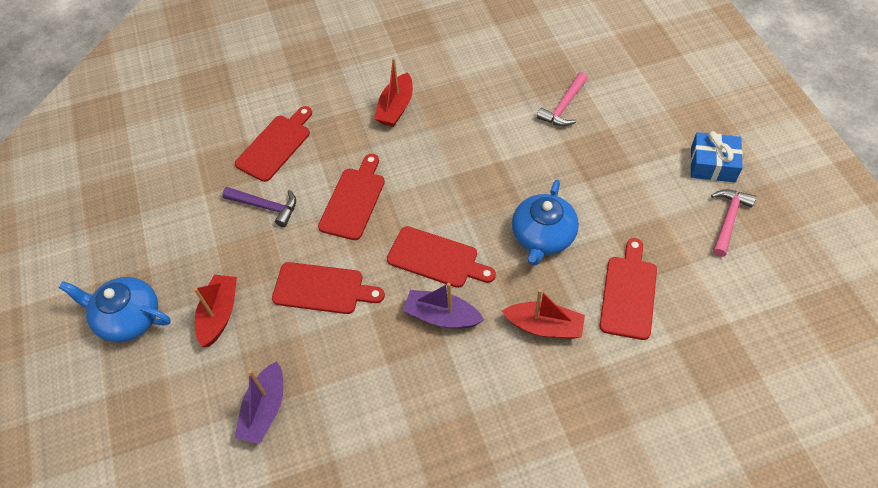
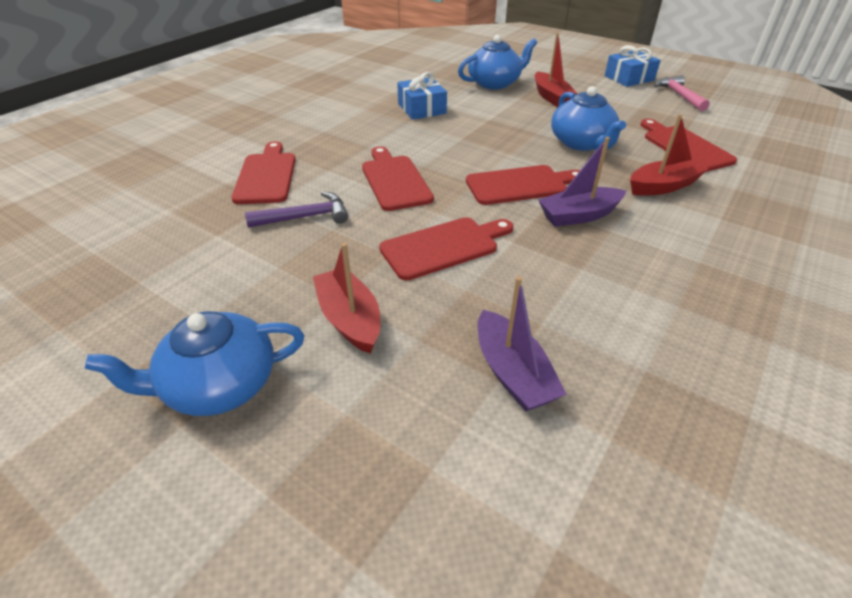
camera: 40 degrees left, 15 degrees down
(396, 108) = (361, 120): red boat -> red boat (551, 97)
(459, 115) = (421, 109): none -> blue gift
(564, 106) = (495, 83): pink hammer -> blue teapot

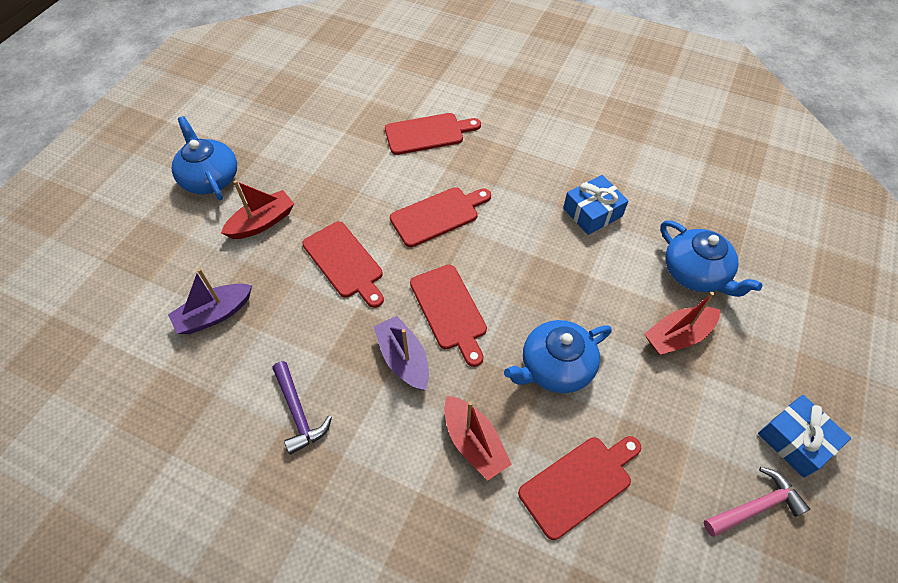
camera: 80 degrees right, 15 degrees up
(305, 217) = (373, 172): purple hammer -> purple hammer (298, 412)

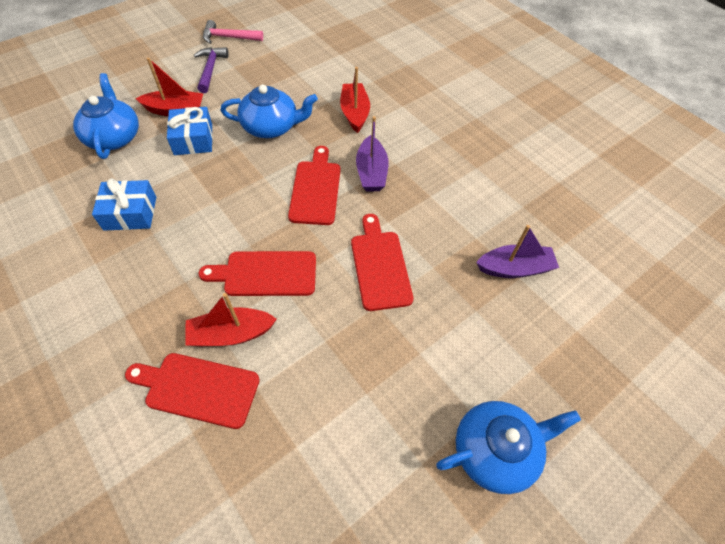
camera: 155 degrees left, 0 degrees up
(210, 178) = (495, 450): blue teapot -> blue teapot turned 105 degrees counterclockwise
(262, 222) = (446, 349): red boat -> red boat (231, 334)
(298, 412) = (462, 171): purple hammer -> purple hammer (210, 69)
(579, 483) = (309, 76): red cutting board -> none
(795, 440) = (176, 48): blue gift -> blue gift (193, 139)

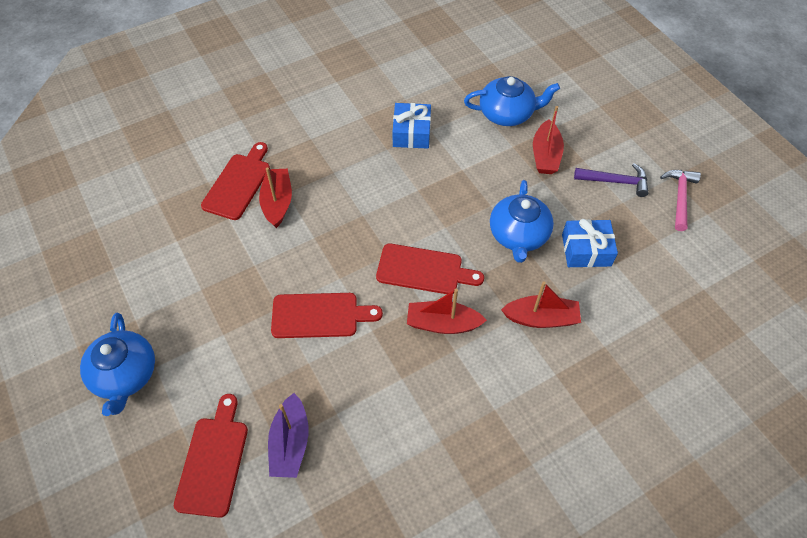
camera: 100 degrees right, 0 degrees up
(193, 139) = (501, 171): blue gift -> blue gift (586, 250)
(265, 274) = (329, 226): red cutting board -> red cutting board (213, 461)
(371, 172) = (442, 324): purple boat -> red boat

